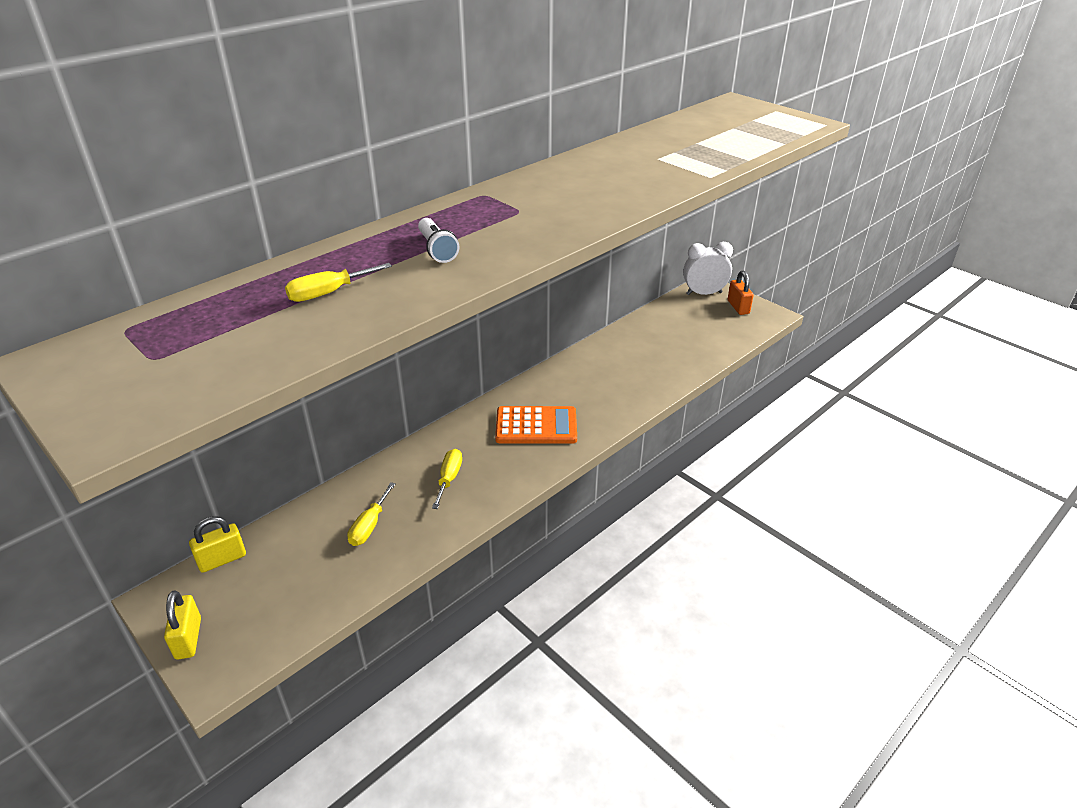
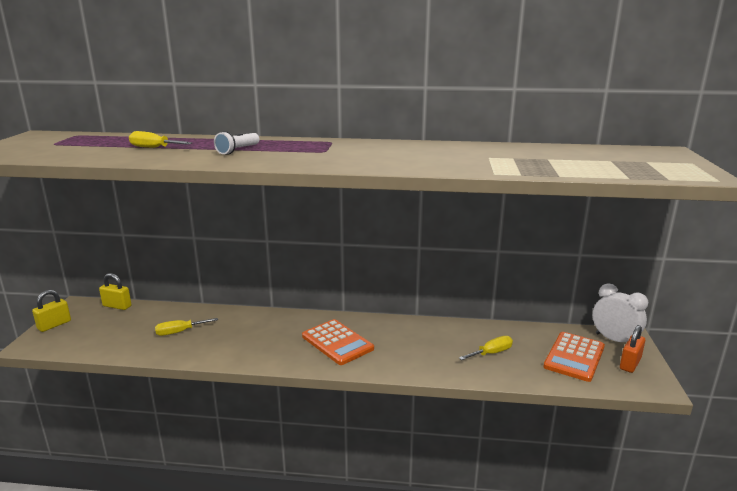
camera: 50 degrees right, 15 degrees down
(449, 478) = (247, 336): yellow screwdriver -> yellow screwdriver (491, 353)
(704, 323) = (574, 357): none -> orange calculator

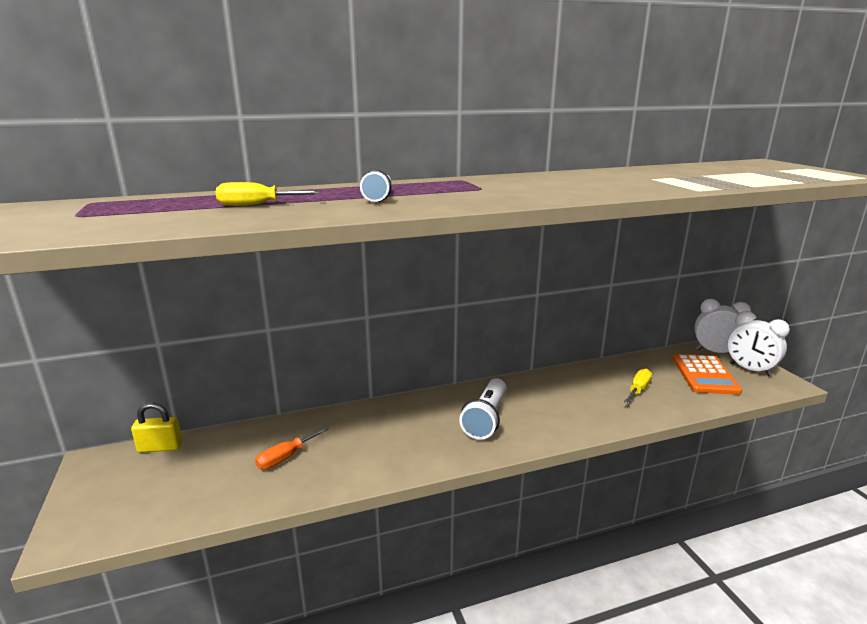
camera: 25 degrees left, 0 degrees up
(54, 325) = (81, 499): yellow padlock -> none
(179, 332) = (286, 457): yellow screwdriver -> orange screwdriver
(337, 342) = (486, 419): orange calculator -> white flashlight
(630, 364) = (750, 370): orange padlock -> white clock

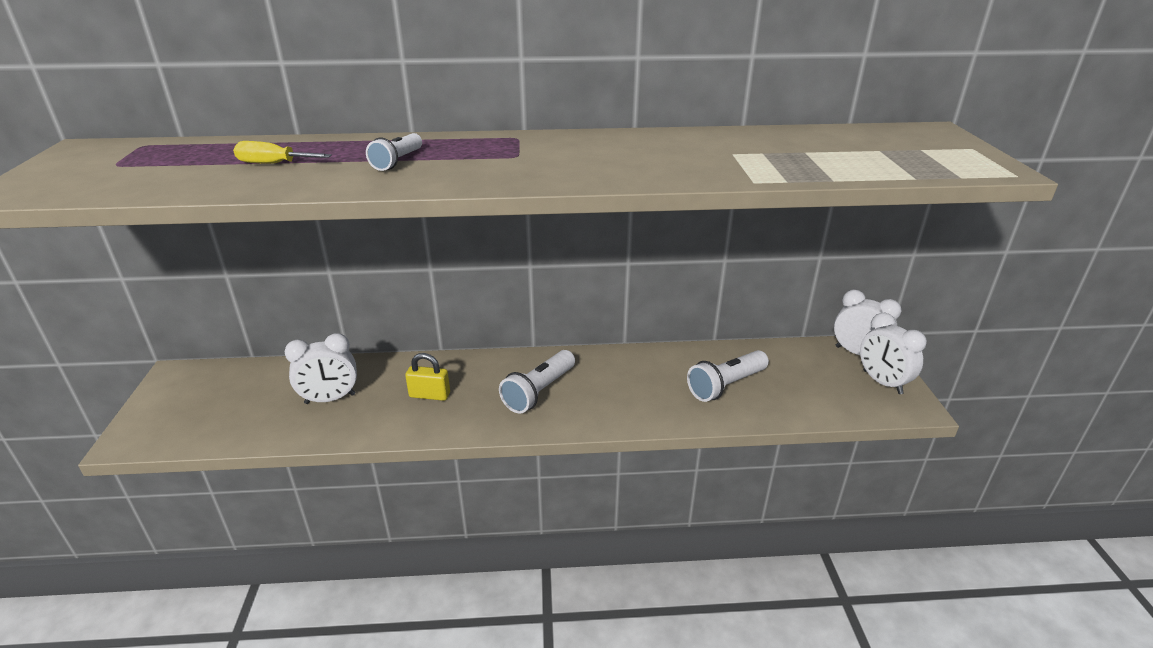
camera: 15 degrees right, 10 degrees up
(160, 447) = (231, 370): yellow padlock -> yellow padlock (429, 395)
(286, 457) = (330, 399): orange screwdriver -> white clock
(638, 390) = (726, 386): yellow screwdriver -> white flashlight
(705, 375) = (820, 380): orange calculator -> none

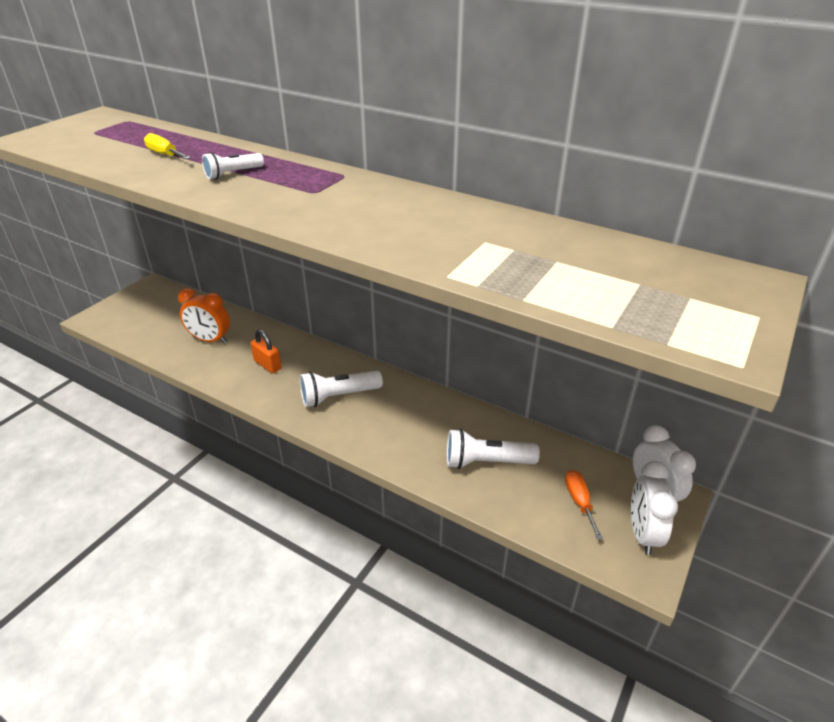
camera: 35 degrees right, 5 degrees up
(330, 399) = (210, 340): white clock -> orange clock
(429, 395) = (267, 365): yellow padlock -> orange padlock
(821, 381) = (579, 502): none -> orange screwdriver

